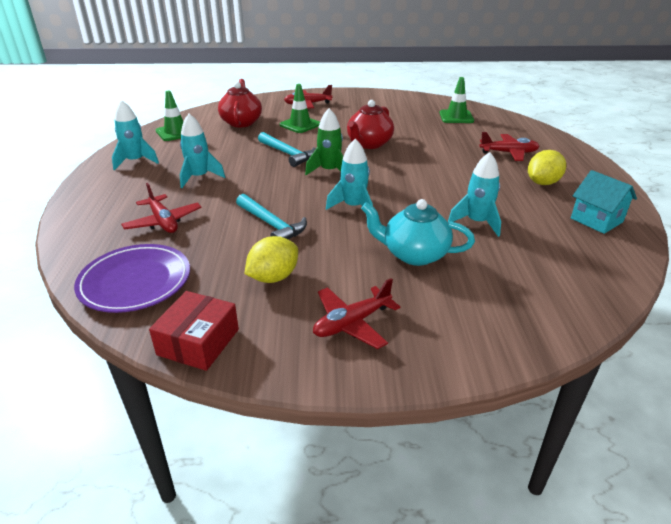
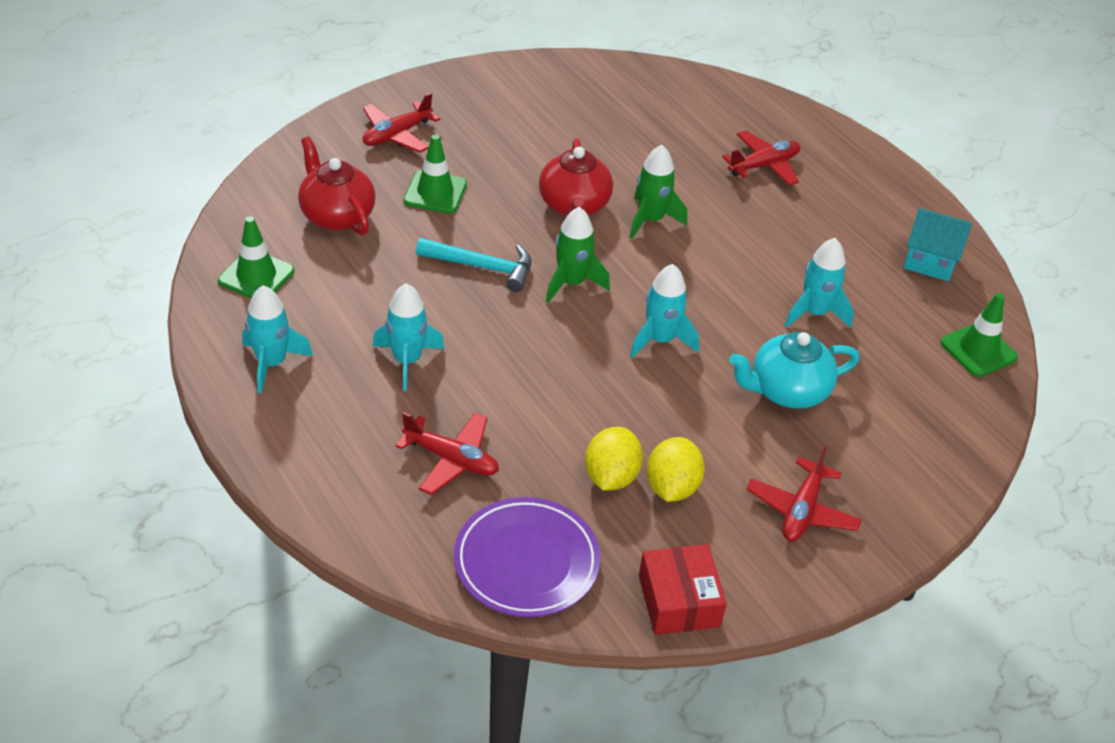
camera: 35 degrees left, 10 degrees up
(272, 225) = (592, 409): turquoise hammer -> none
(408, 158) = (651, 220): none -> green rocket
(456, 117) = (642, 102): green traffic cone -> green traffic cone (978, 350)
(542, 183) = (838, 214): yellow lemon -> yellow lemon (611, 477)

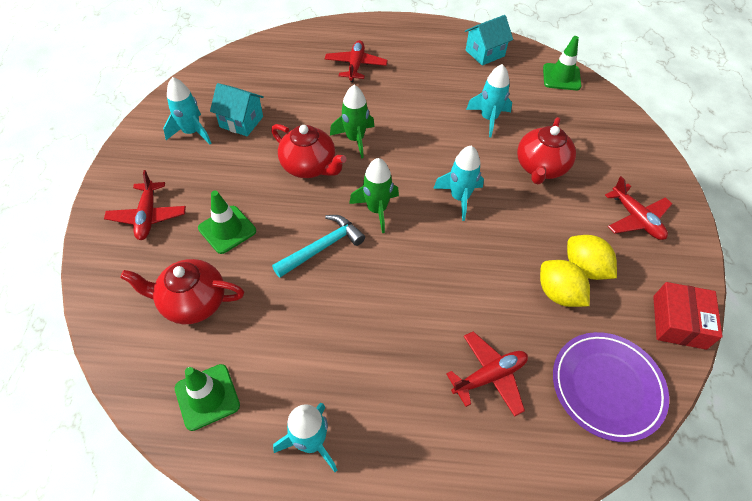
camera: 50 degrees left, 10 degrees up
(407, 361) = (376, 346): turquoise rocket -> turquoise rocket (192, 132)
(577, 128) = (241, 122): none -> turquoise house
(679, 601) = (679, 322): red box -> red box turned 75 degrees clockwise
(787, 391) = (540, 167): turquoise teapot -> red teapot

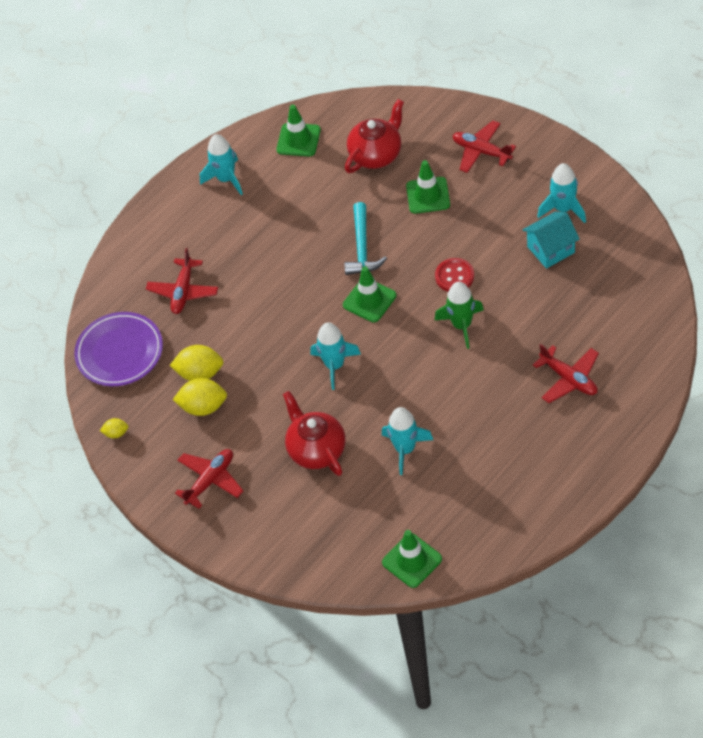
camera: 135 degrees right, 0 degrees up
(309, 166) = (454, 276): red teapot -> red button
(376, 210) = (369, 300): green rocket -> green traffic cone
(485, 53) = (503, 513): turquoise house -> none
(636, 219) = (210, 480): red plane -> red plane turned 120 degrees clockwise
(679, 322) = (116, 433): red box -> yellow lemon

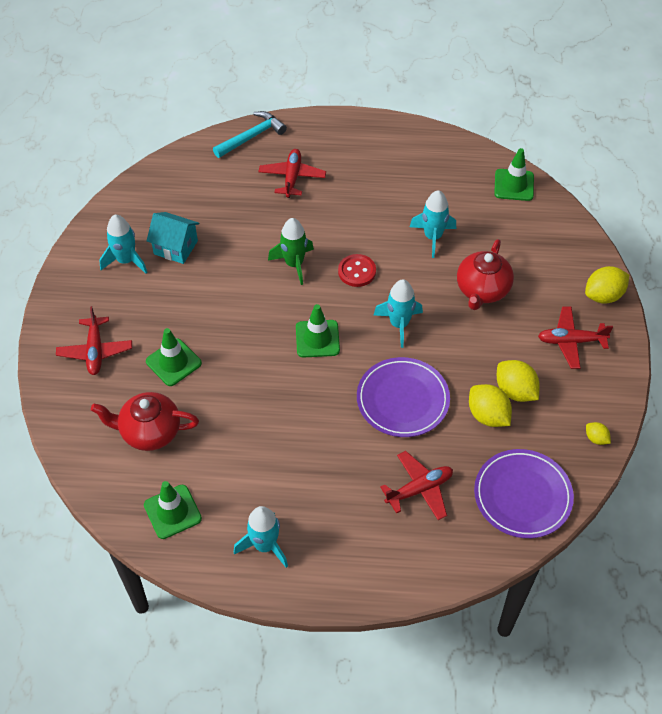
camera: 135 degrees left, 0 degrees up
(230, 541) = (603, 295): none -> yellow lemon
(263, 325) = (402, 400): none -> purple plate
(362, 248) = (266, 377): turquoise hammer -> turquoise hammer (252, 136)
(454, 276) = (249, 295): red button -> red button (357, 271)

